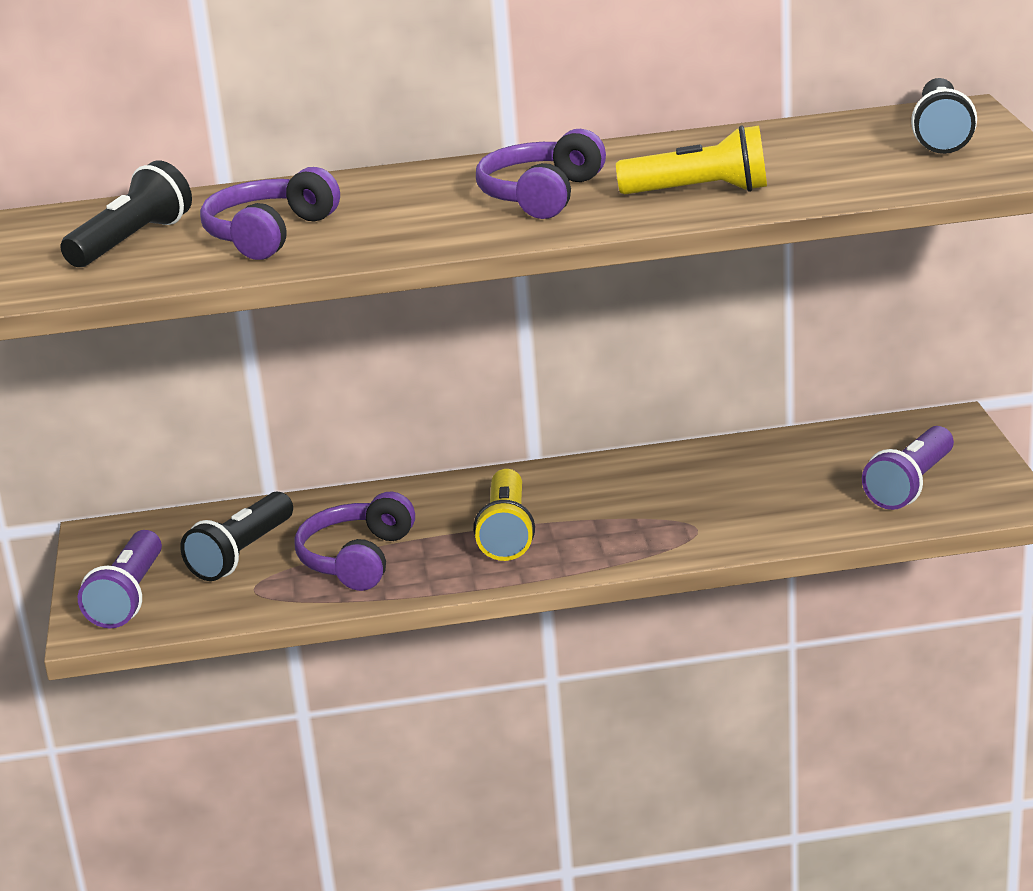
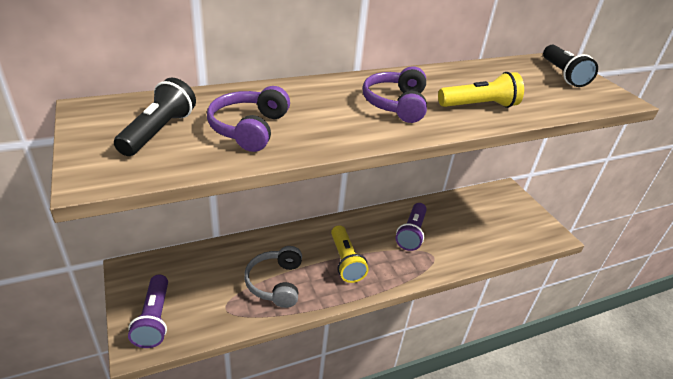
camera: 20 degrees left, 10 degrees up
(242, 554) = (212, 282): black flashlight -> none
(357, 559) = (276, 283): purple headphones -> grey headphones
(910, 485) = (511, 226): purple flashlight -> purple flashlight (411, 233)

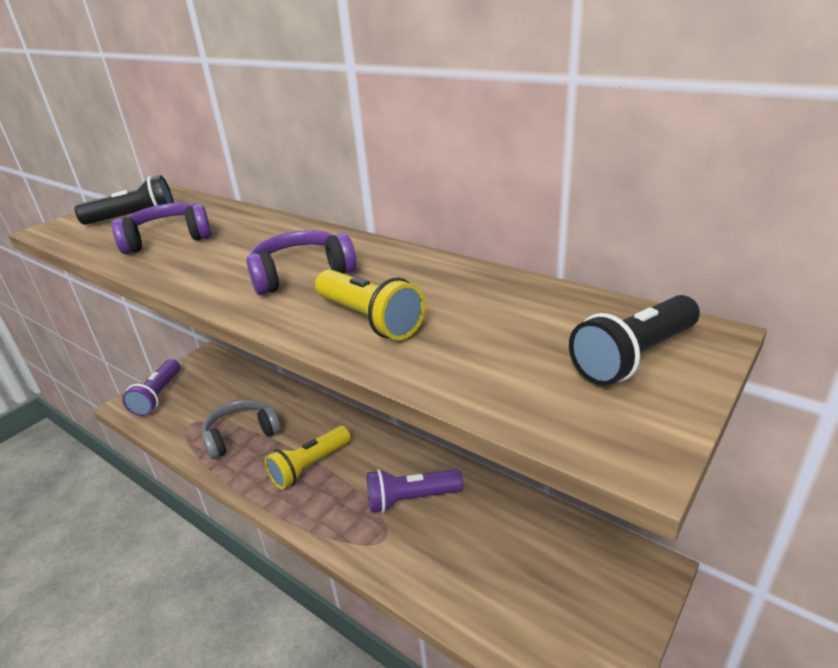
camera: 65 degrees right, 5 degrees down
(154, 319) = (158, 396): purple flashlight -> purple flashlight turned 45 degrees counterclockwise

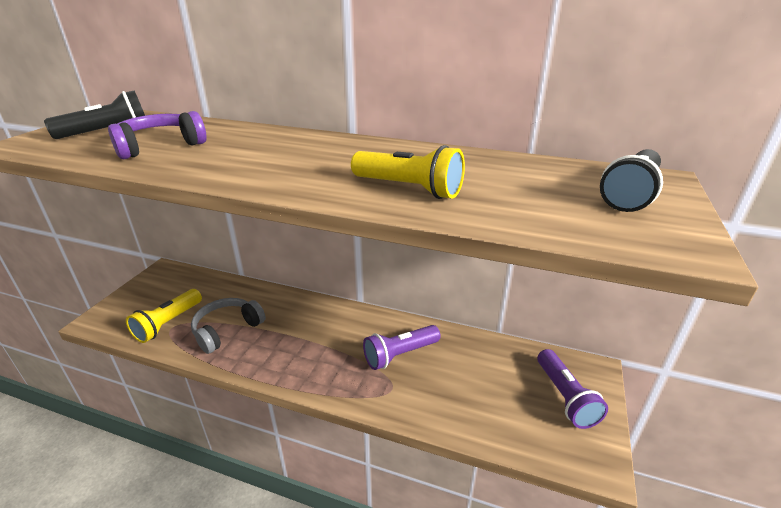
camera: 20 degrees left, 0 degrees up
(158, 396) = (127, 309): purple flashlight -> purple flashlight (565, 397)
(301, 274) = (318, 163): purple headphones -> none
(309, 466) = (302, 344): yellow flashlight -> yellow flashlight (168, 323)

